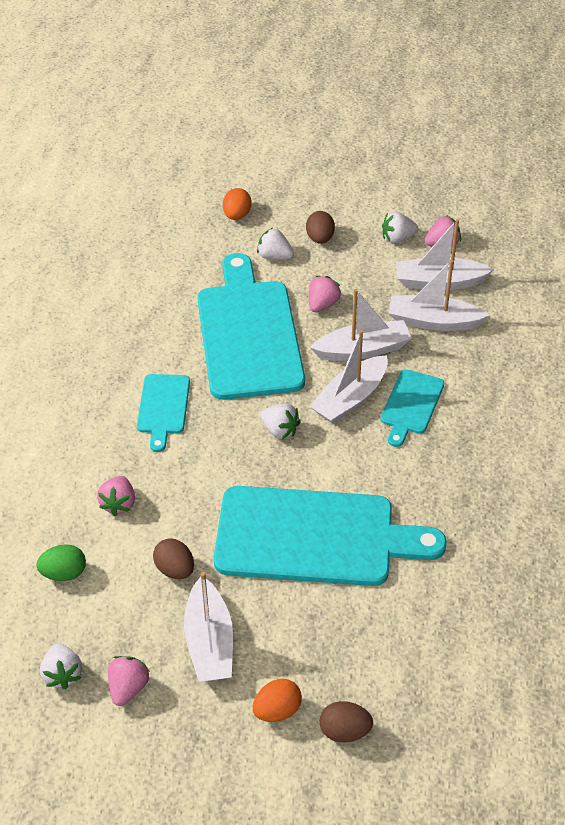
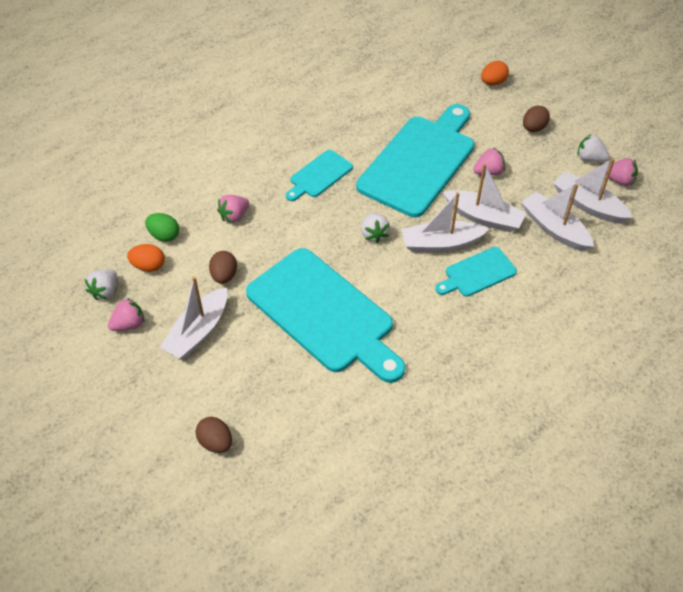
camera: 40 degrees right, 5 degrees up
(274, 256) = (489, 123): white strawberry -> none
(277, 710) = (192, 399): orange egg -> orange egg (148, 266)

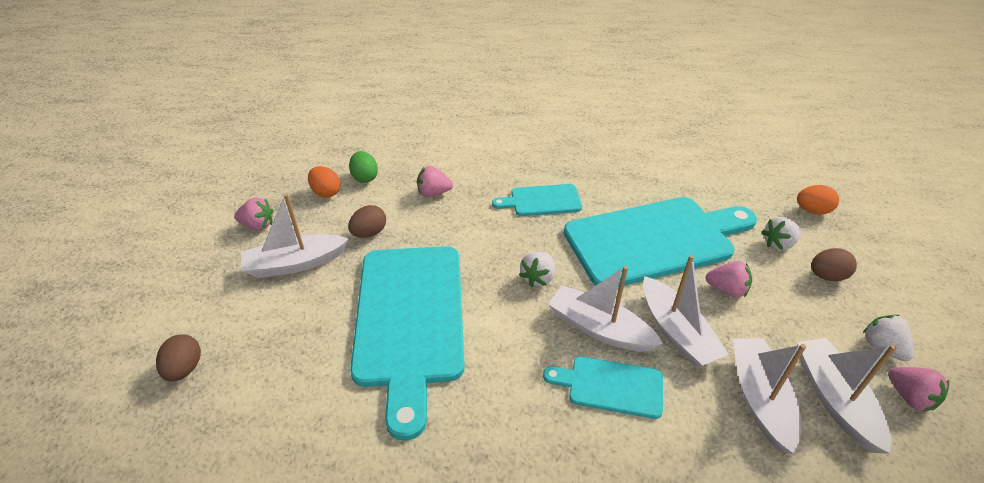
camera: 40 degrees right, 10 degrees down
(105, 291) = (275, 192): white strawberry -> white strawberry (778, 244)

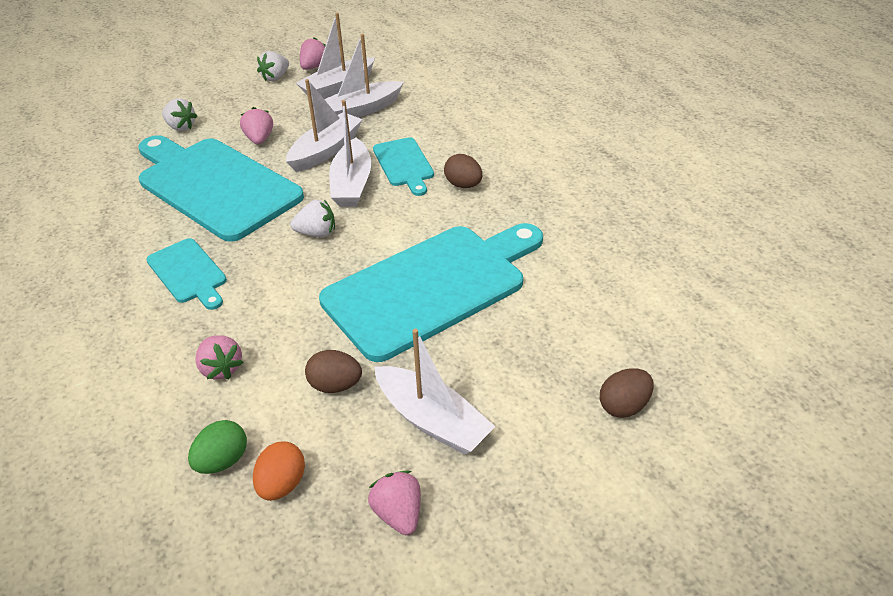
camera: 120 degrees left, 0 degrees up
(812, 210) = (119, 119): orange egg -> none
(826, 276) = (211, 103): brown egg -> brown egg (463, 185)

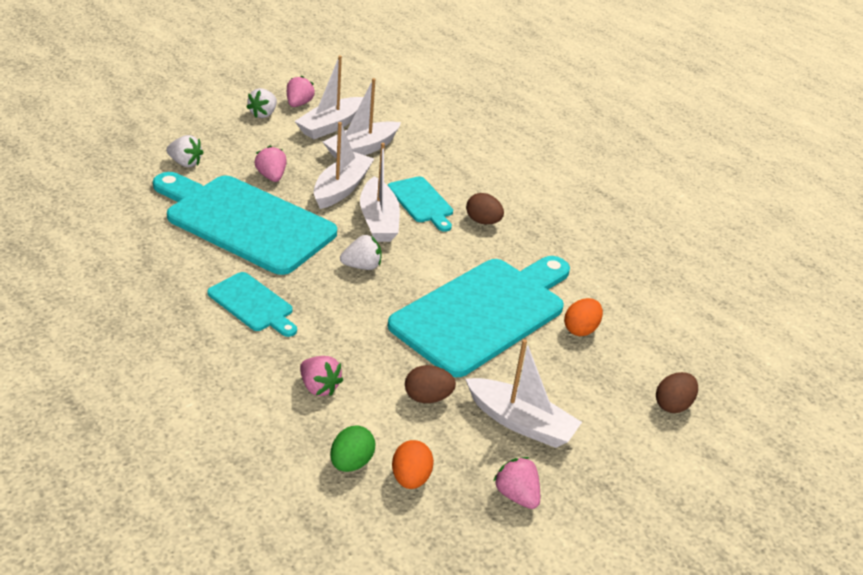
camera: 15 degrees left, 5 degrees down
(537, 309) = (580, 329): none -> orange egg

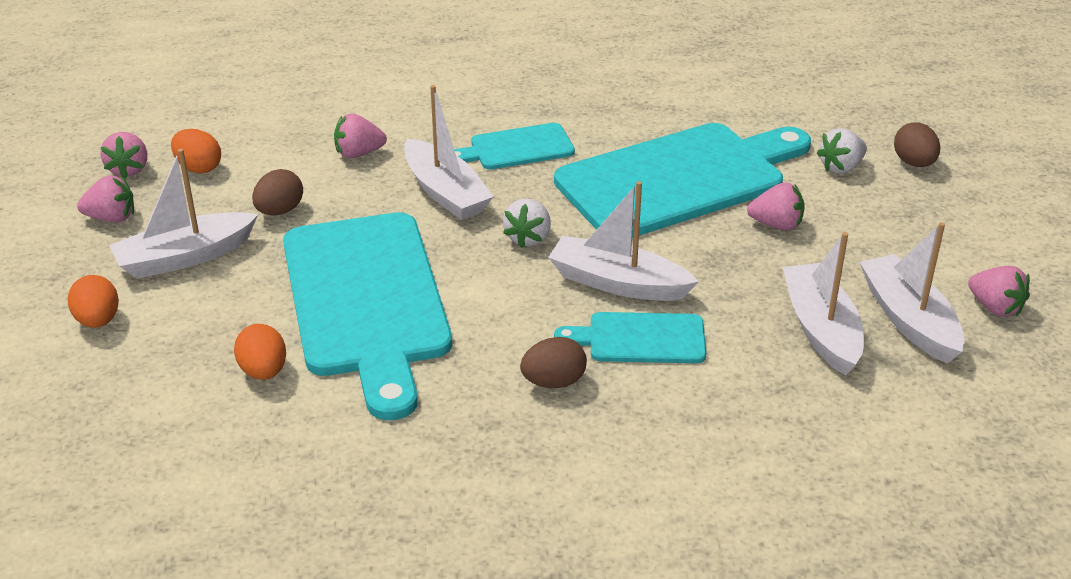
camera: 125 degrees right, 0 degrees up
(263, 114) = (966, 263): white strawberry -> none
(341, 188) = (716, 275): white boat -> white boat (445, 192)
(351, 463) = (251, 144): green egg -> none
(448, 527) = (129, 169): none -> pink strawberry
(618, 430) = (98, 320): none -> orange egg
(673, 405) = (77, 386): brown egg -> brown egg (914, 163)

